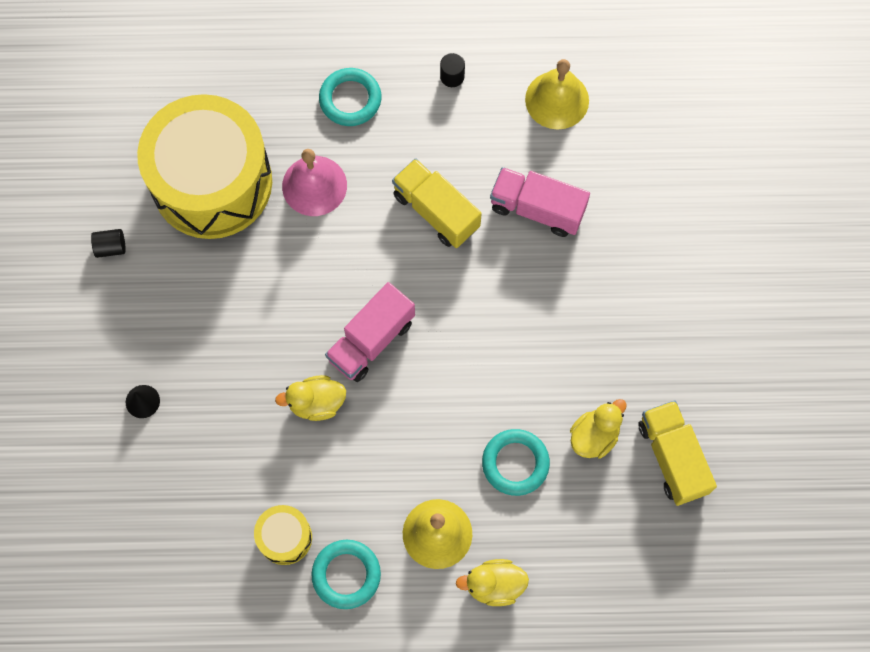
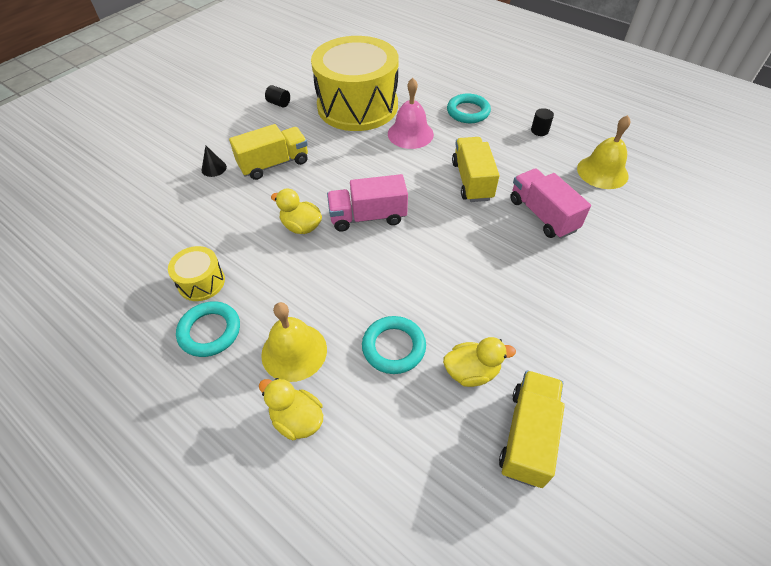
camera: 40 degrees right, 20 degrees down
(204, 345) = (274, 164): none -> yellow truck

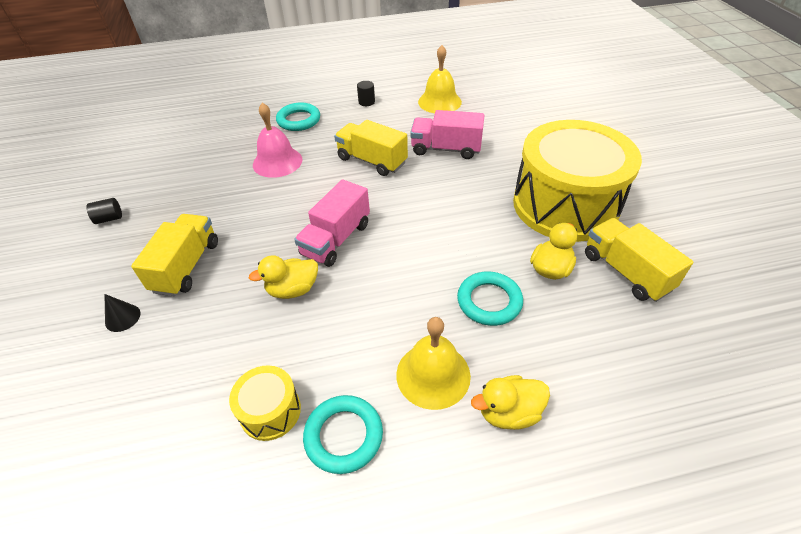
camera: 50 degrees left, 5 degrees down
(357, 106) = (197, 171): yellow drum -> yellow drum (565, 205)

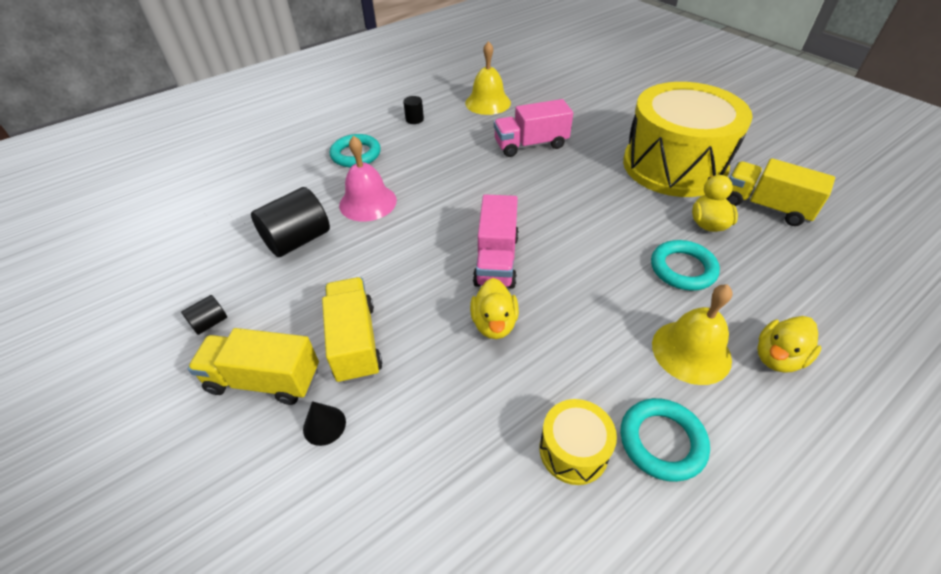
camera: 25 degrees left, 0 degrees up
(207, 176) = (298, 240): none -> black cylinder
(293, 290) = (494, 324): yellow duck -> yellow duck turned 45 degrees counterclockwise
(372, 161) = (468, 174): yellow truck -> yellow truck (264, 380)

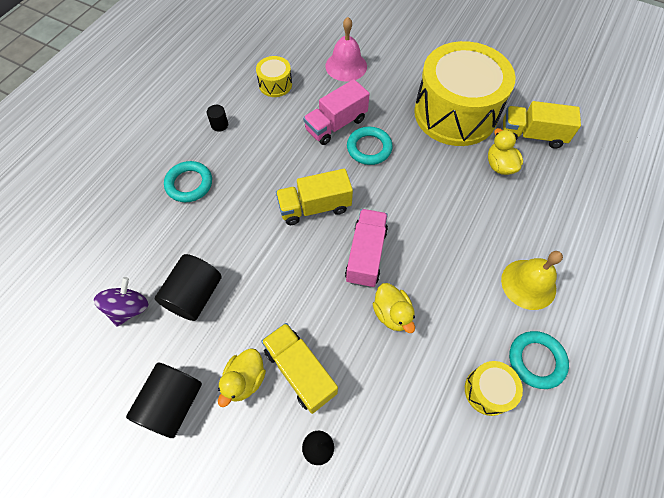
camera: 25 degrees left, 15 degrees up
(210, 323) = (173, 403): black cylinder -> black cylinder, size x2.07
(232, 231) = (129, 308): none -> purple spinning top
(264, 380) = (251, 432): yellow truck -> yellow truck (314, 207)
(368, 202) = (232, 234): pink bell -> pink bell (346, 66)
(488, 103) = (275, 84): yellow bell -> yellow drum
(496, 260) = (366, 255): pink truck -> pink truck turned 150 degrees counterclockwise
(682, 269) = (498, 214): turquoise ring -> turquoise ring (369, 148)
(777, 357) = (580, 267): yellow duck -> yellow duck (245, 380)

